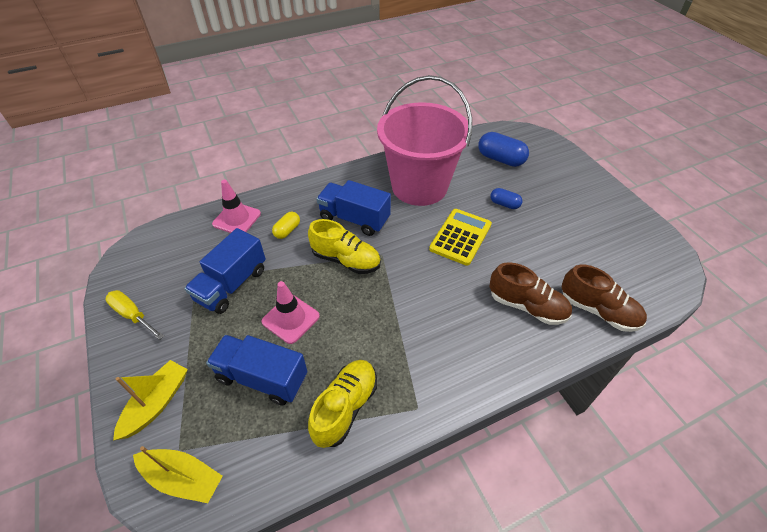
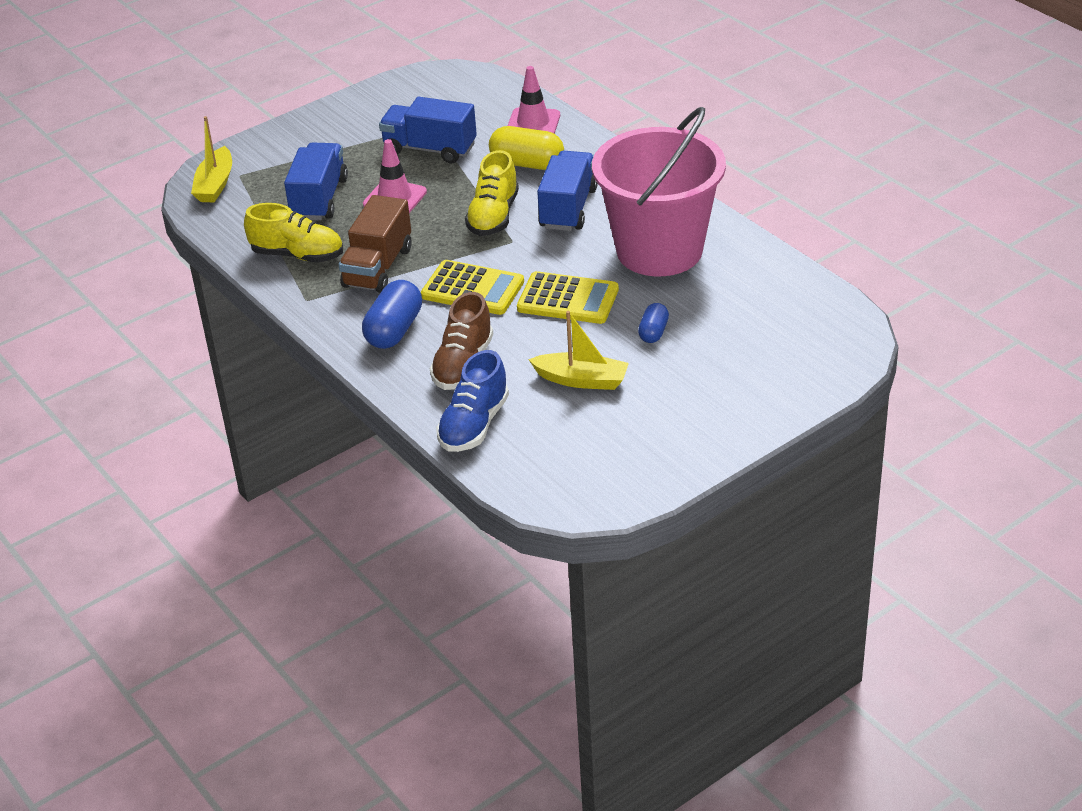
camera: 80 degrees right, 10 degrees down
(133, 315) = (372, 104): yellow screwdriver -> none
(156, 403) = (280, 149): yellow boat -> yellow boat (582, 380)
(287, 230) = (527, 164): yellow capsule -> yellow capsule, size x1.75
(386, 345) = (378, 267): none -> brown truck
(434, 286) = (472, 289): none -> yellow calculator
(500, 159) = (765, 320): blue capsule -> blue capsule (394, 330)
(598, 310) = (474, 425): brown shoe -> blue shoe

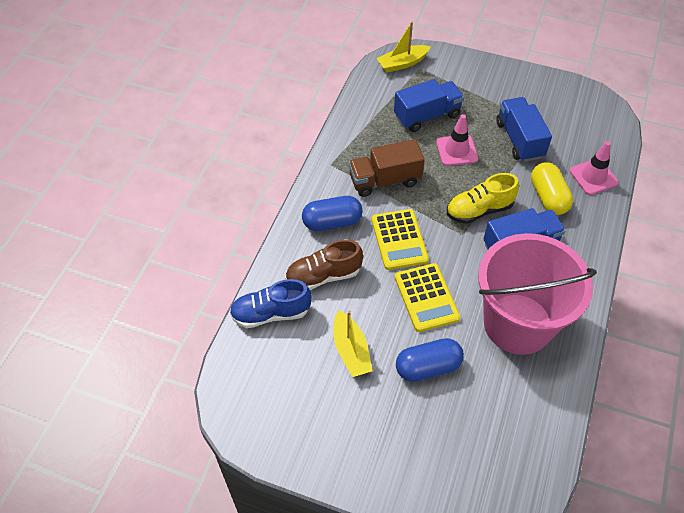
camera: 55 degrees right, 15 degrees up
(298, 255) = (368, 136): yellow shoe -> none
(653, 332) = (428, 367): blue capsule -> blue capsule, size x1.75

